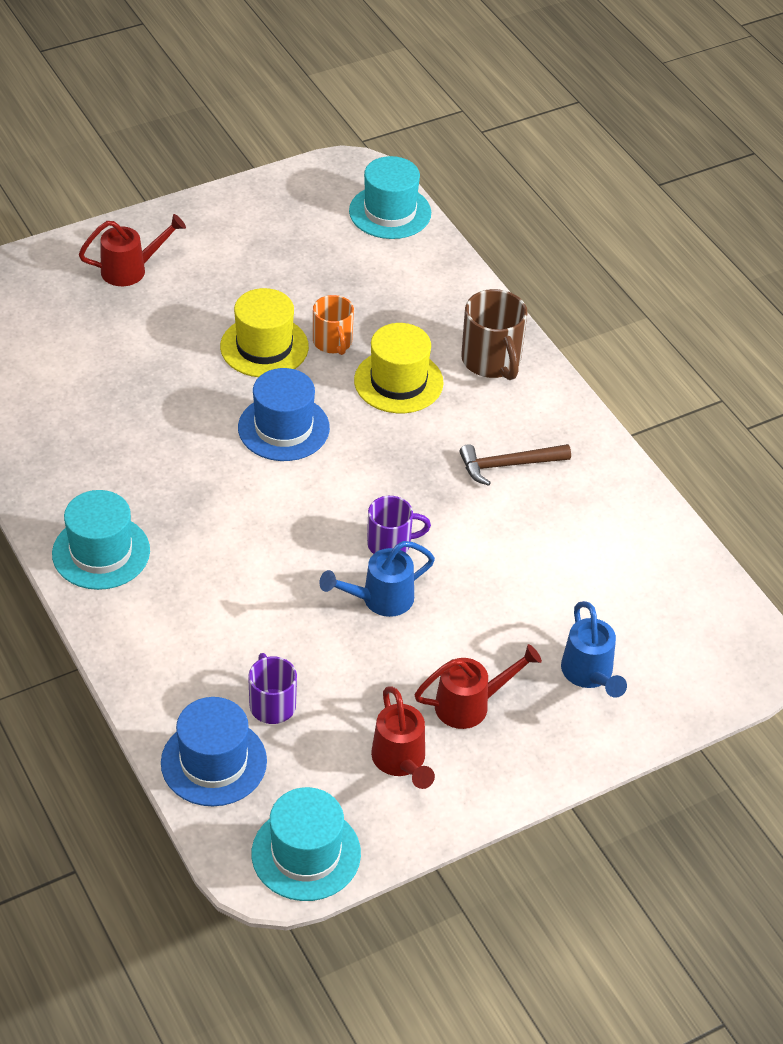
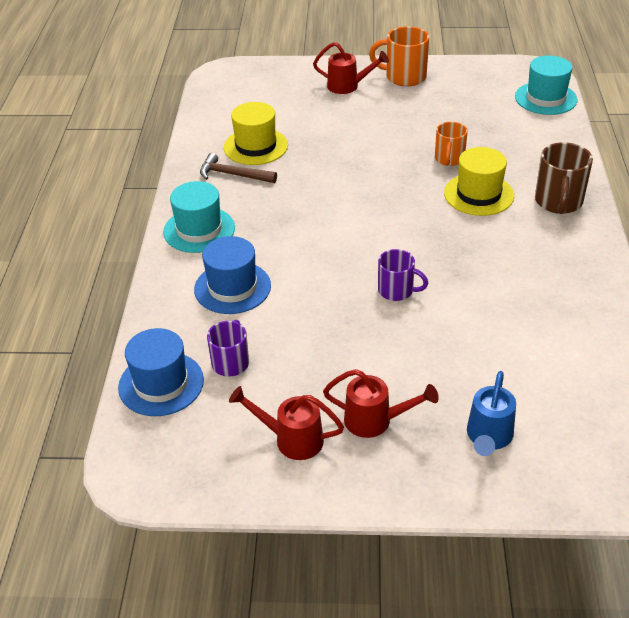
camera: 35 degrees right, 5 degrees down
(194, 232) = (404, 77): none -> orange mug
(264, 347) = (400, 148): yellow hat -> yellow hat (255, 146)
(283, 428) = (376, 197): blue hat -> blue hat (232, 287)
(306, 853) = (171, 474): turquoise hat -> none
(380, 599) = (361, 323): blue watering can -> none
(401, 762) = (291, 439): red watering can -> red watering can turned 90 degrees clockwise
(508, 465) = (524, 270): brown hammer -> brown hammer (233, 175)

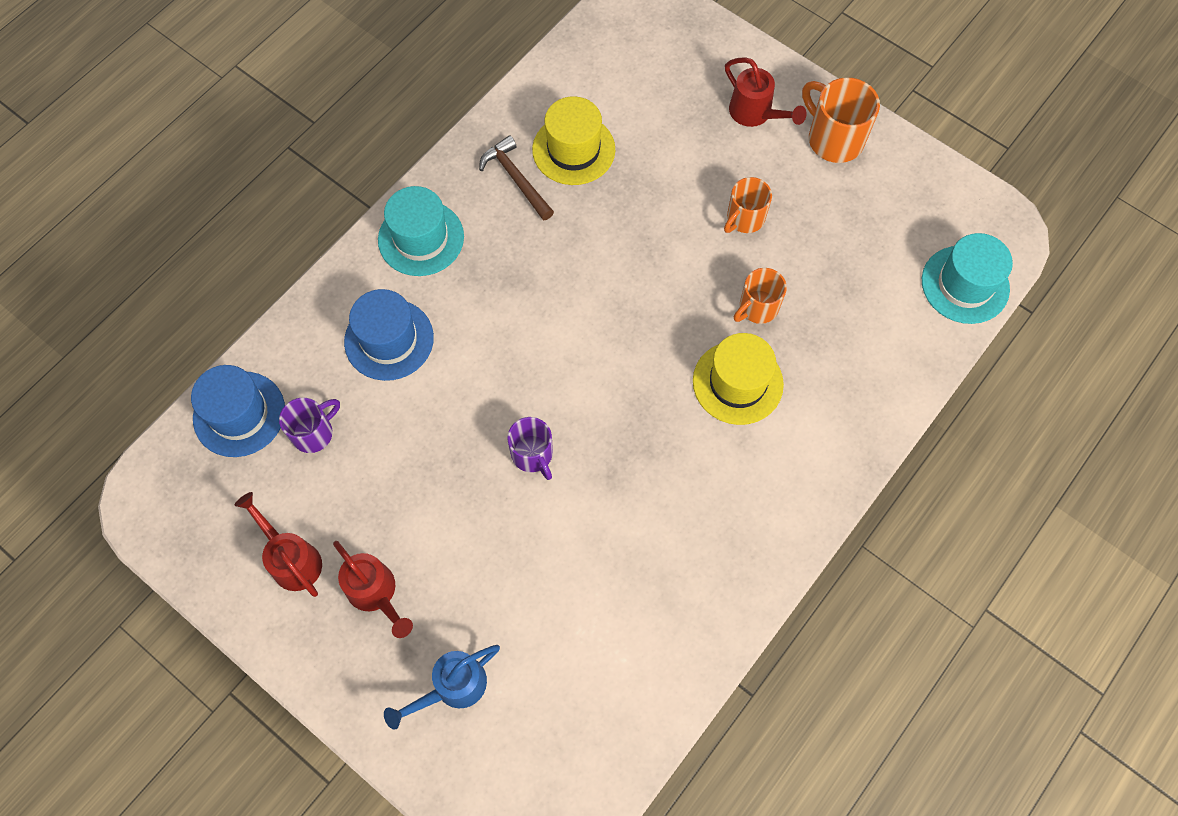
camera: 35 degrees right, 25 degrees up
(395, 128) = (744, 219): none -> orange mug
(558, 202) = (811, 454): brown mug -> none

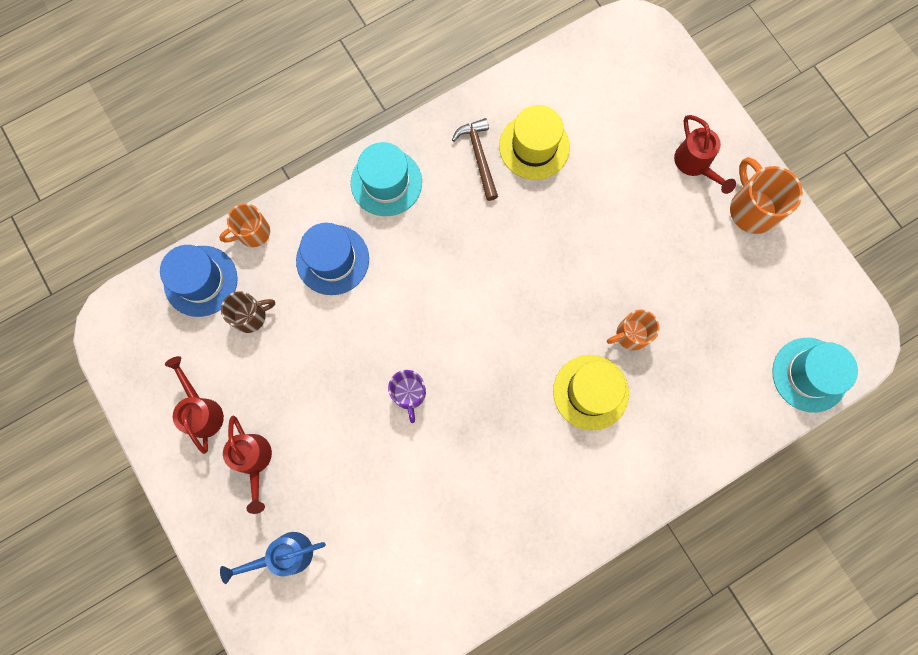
camera: 20 degrees right, 10 degrees up
(314, 433) = (251, 316): purple mug -> brown mug
(744, 219) = (650, 254): orange mug -> orange mug (252, 233)

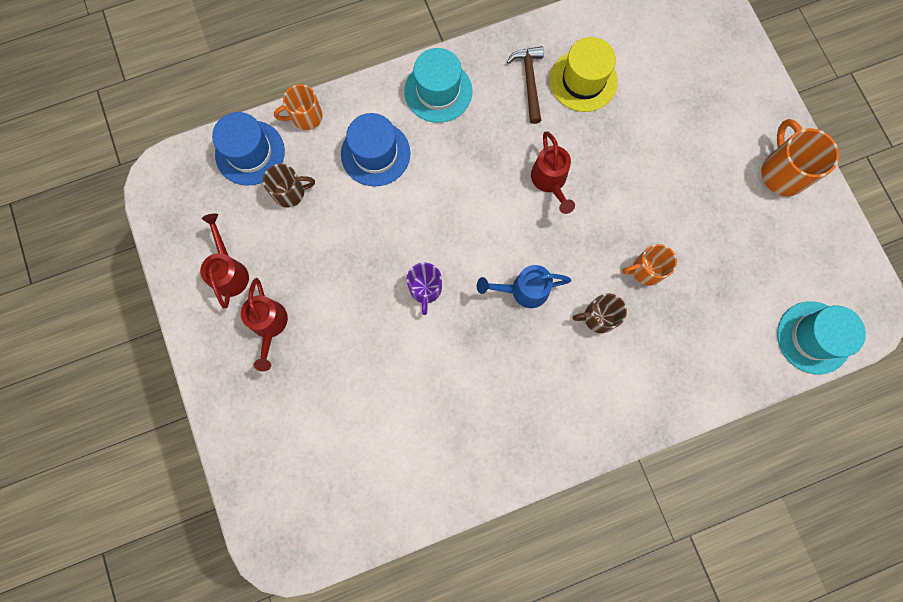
camera: 10 degrees right, 0 degrees up
(285, 554) = (283, 417): blue watering can -> blue watering can (523, 290)
(590, 392) = (598, 317): yellow hat -> brown mug
(695, 164) = (734, 122): red watering can -> red watering can (550, 181)

